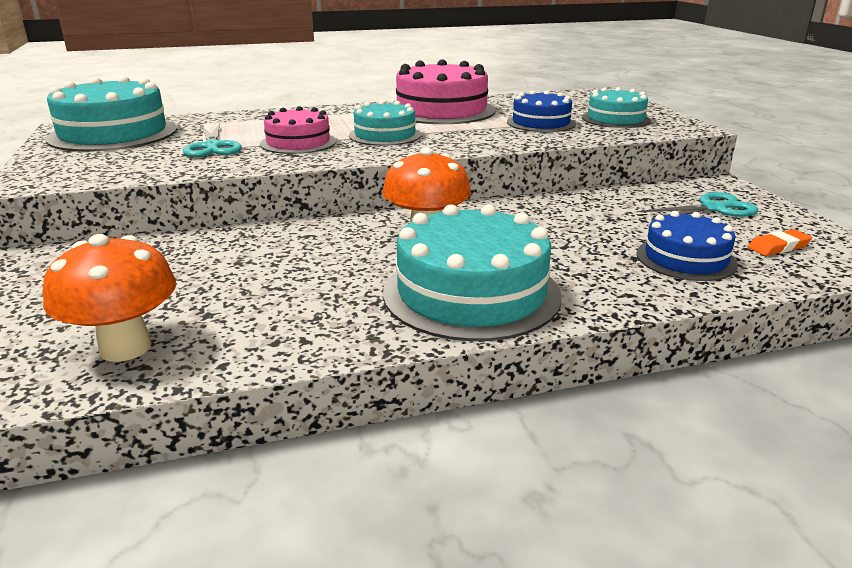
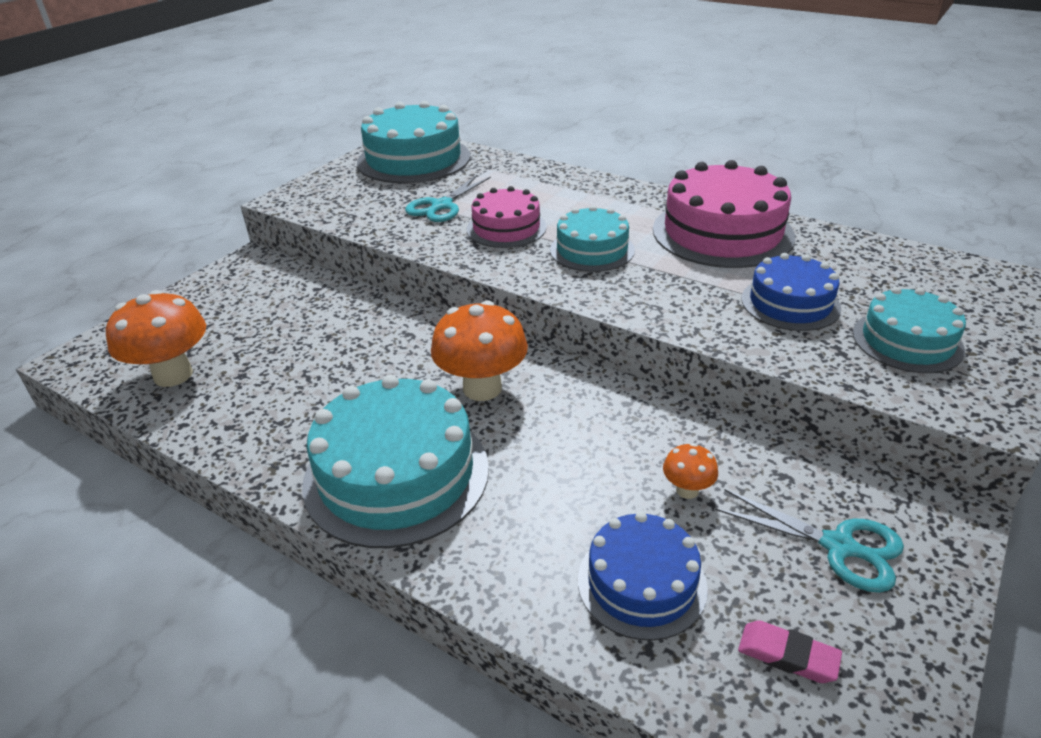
camera: 50 degrees right, 10 degrees up
(624, 221) = (687, 490): none -> orange mushroom
(778, 247) = (787, 655): orange eraser -> pink eraser

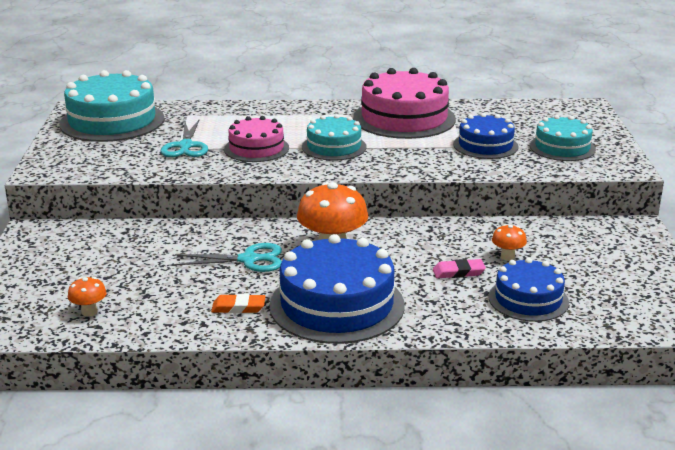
camera: 35 degrees left, 10 degrees down
(173, 375) = (89, 312): orange mushroom -> orange mushroom, size x0.48
(298, 430) = (238, 307): none -> orange eraser
(396, 474) = (337, 305): turquoise cake -> blue cake
(787, 655) = (619, 299): pink eraser -> pink eraser (458, 272)
(839, 547) = (601, 254): turquoise scissors -> turquoise scissors (249, 260)

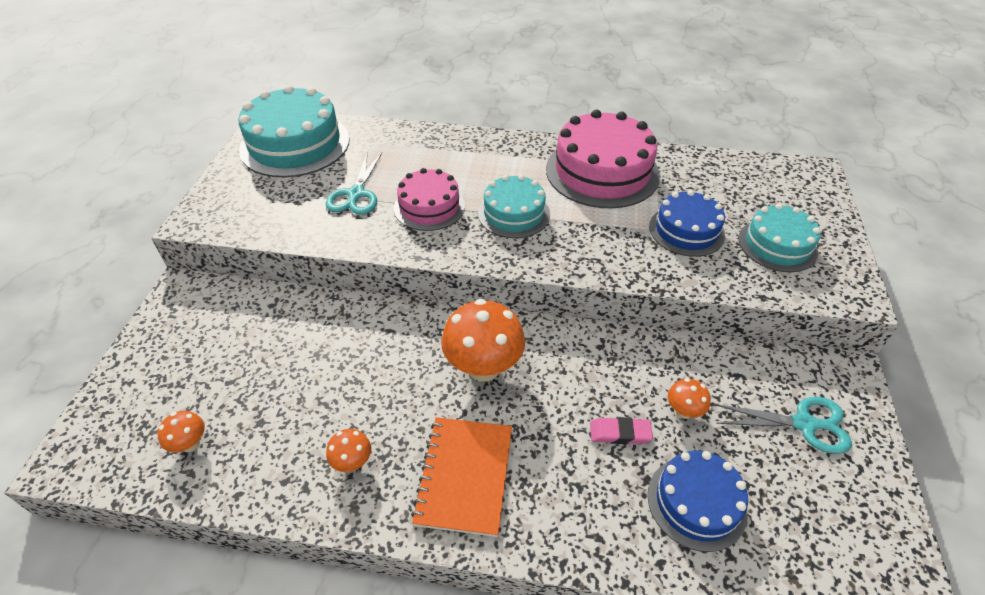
camera: 10 degrees right, 20 degrees up
(238, 307) = (352, 462): orange eraser -> orange mushroom
(249, 260) = (387, 373): turquoise scissors -> turquoise scissors (804, 424)
(337, 305) = (464, 476): blue cake -> orange notebook

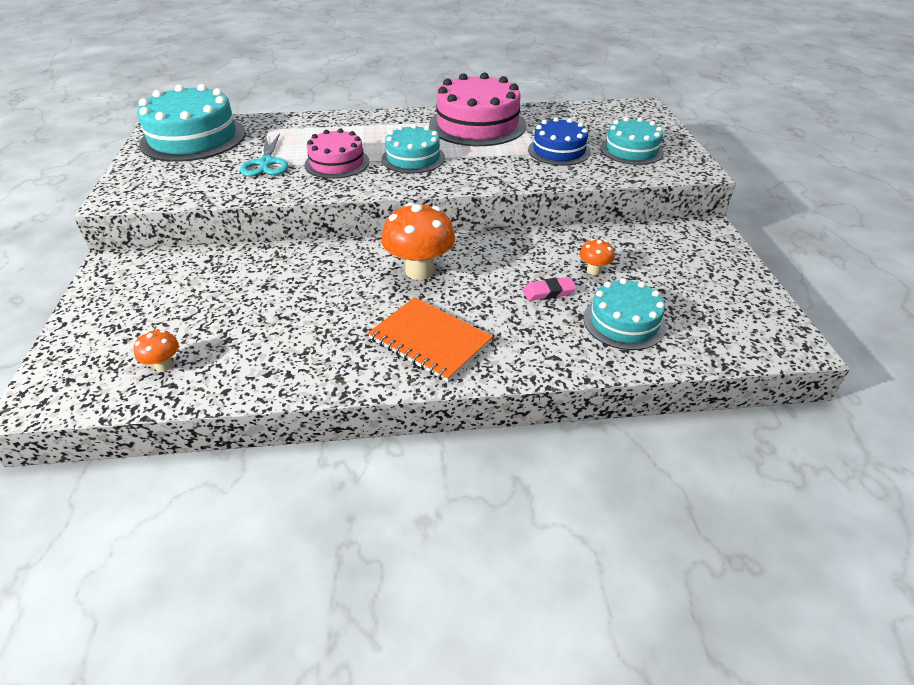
camera: 15 degrees left, 5 degrees down
(352, 462) = (326, 350): orange mushroom -> none
(464, 476) = (430, 341): orange notebook -> orange notebook turned 45 degrees counterclockwise
(696, 502) = (624, 322): blue cake -> turquoise cake
(804, 424) = (687, 263): turquoise scissors -> none

